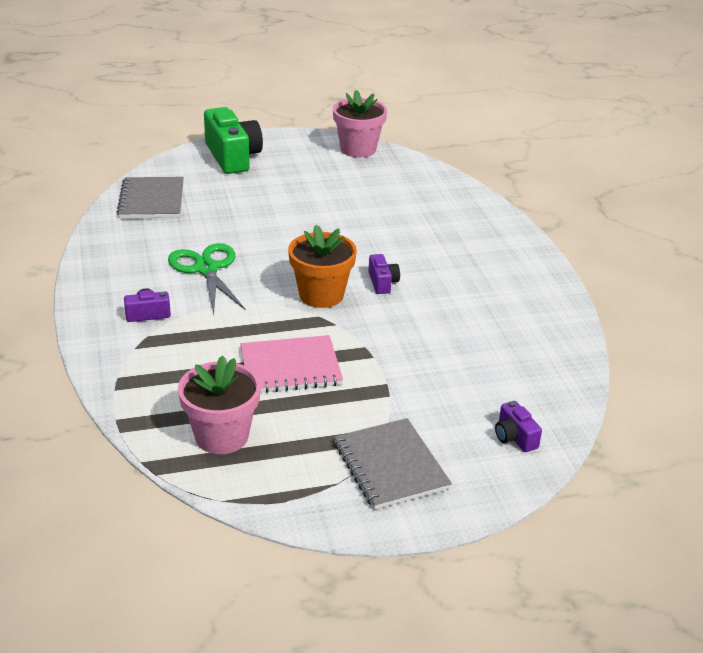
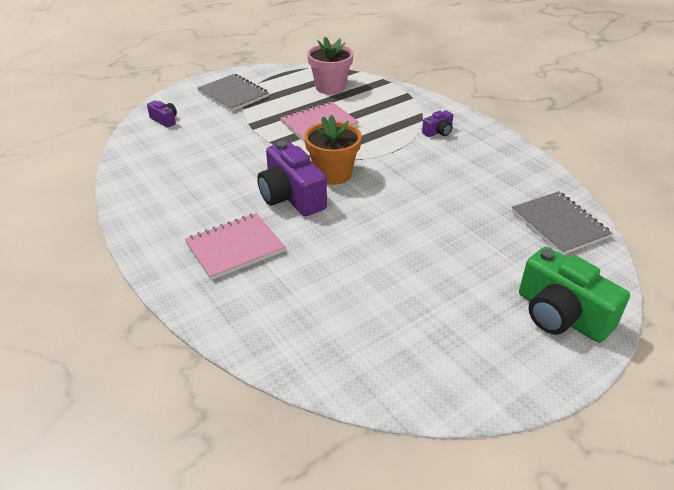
camera: 160 degrees right, 5 degrees up
(206, 269) = (436, 172): green scissors -> none
(358, 149) = (431, 390): pink flower pot -> none
(382, 283) = (291, 196): purple camera -> purple camera, size x2.10
(459, 251) = (235, 248): none -> pink notebook

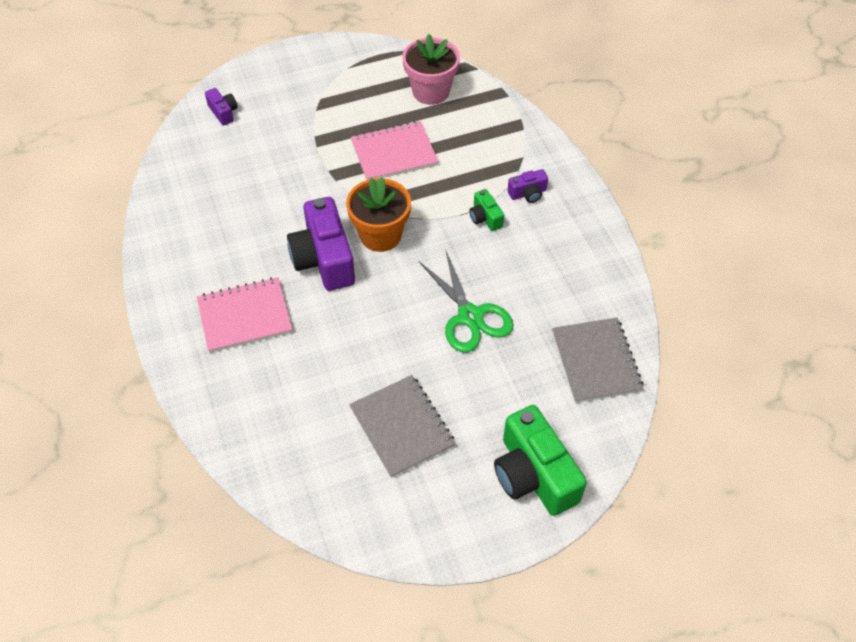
camera: 15 degrees right, 15 degrees up
(233, 94) = (312, 83): grey notebook -> grey notebook (402, 427)
(413, 150) = (485, 218): none -> green camera
(437, 213) = (470, 316): none -> green scissors

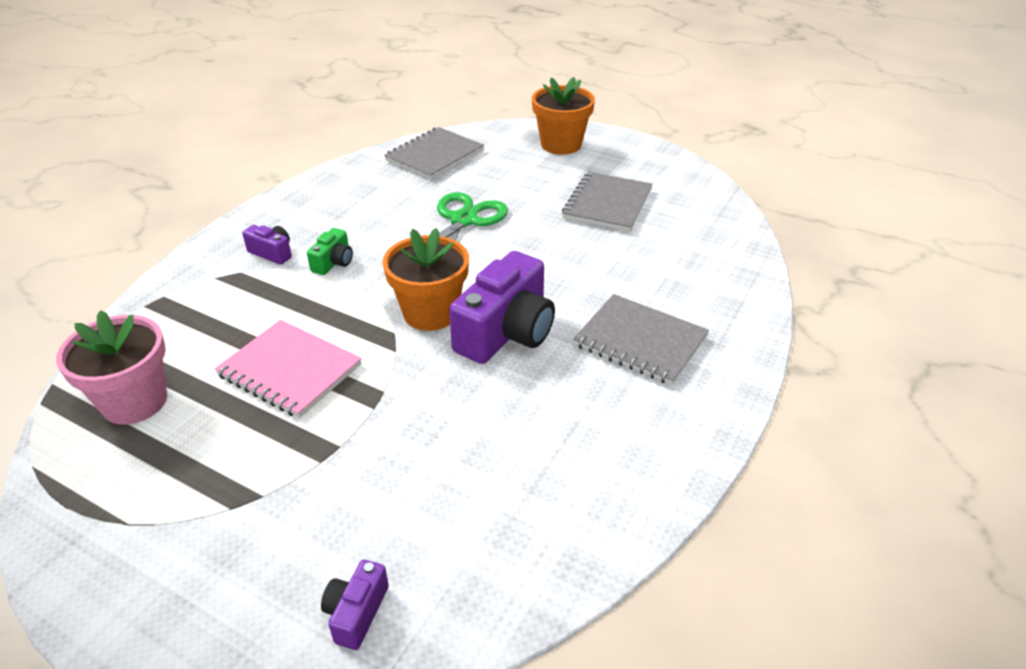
camera: 130 degrees left, 15 degrees down
(245, 316) = (640, 341): pink notebook -> grey notebook
(533, 475) = (561, 144): green camera -> orange flower pot

